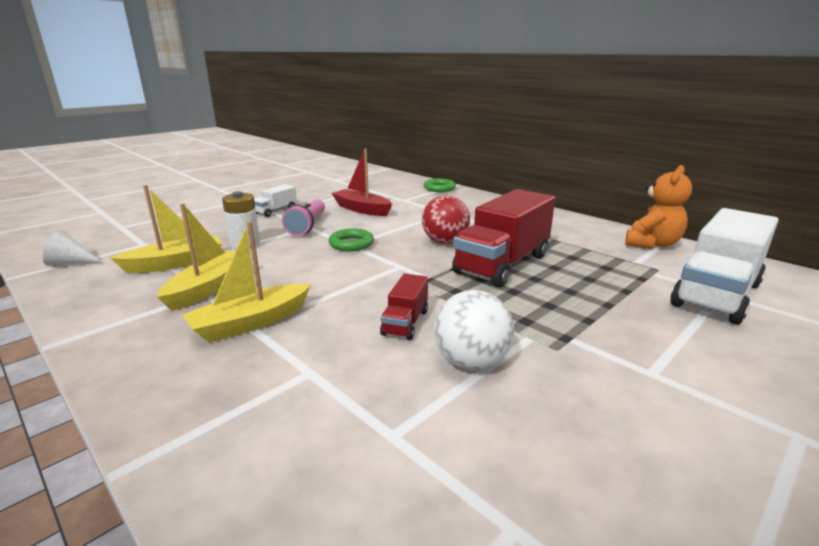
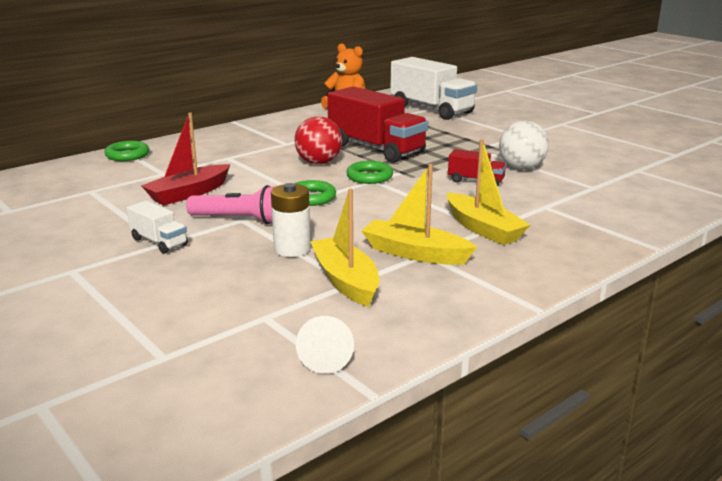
camera: 85 degrees left, 0 degrees up
(409, 264) = (369, 177): none -> green ring

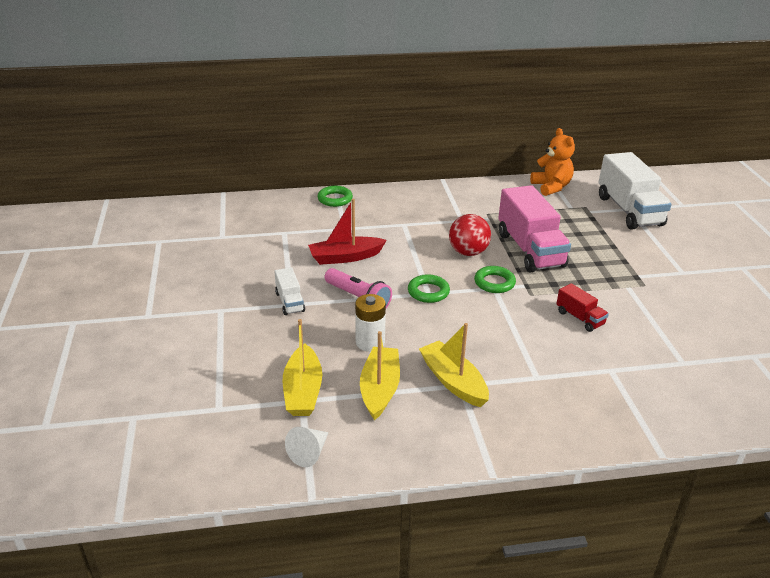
camera: 30 degrees right, 10 degrees up
(376, 149) = (530, 250): red truck -> pink truck
(483, 229) = (531, 376): yellow boat -> yellow boat (303, 391)
(521, 168) = (638, 315): white ball -> none

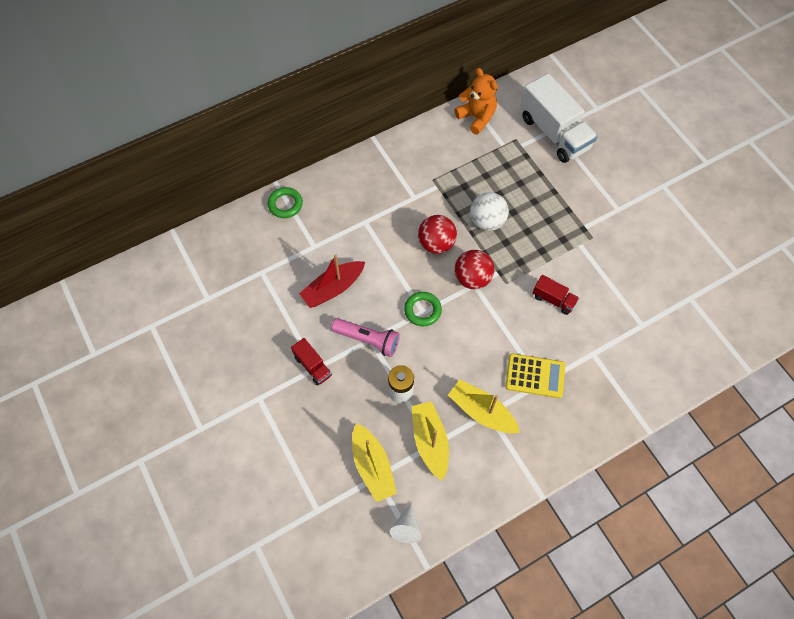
camera: 20 degrees left, 30 degrees up
(290, 302) = (313, 366): white truck -> red truck
(494, 283) = (472, 278): green ring -> red ball
(530, 250) = (487, 221): pink truck -> white ball
(531, 370) = (535, 376): none -> yellow calculator

